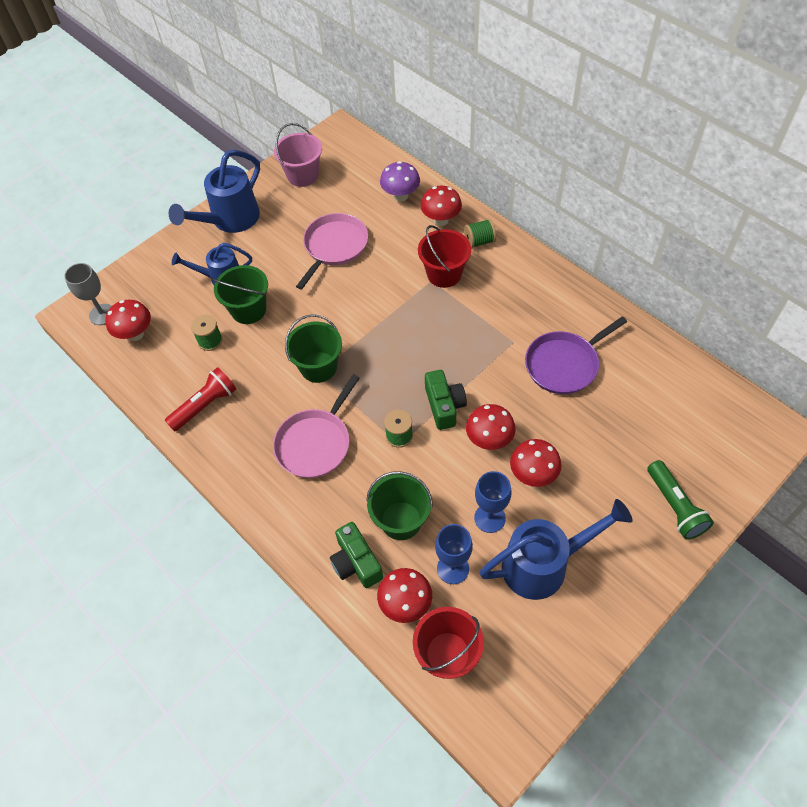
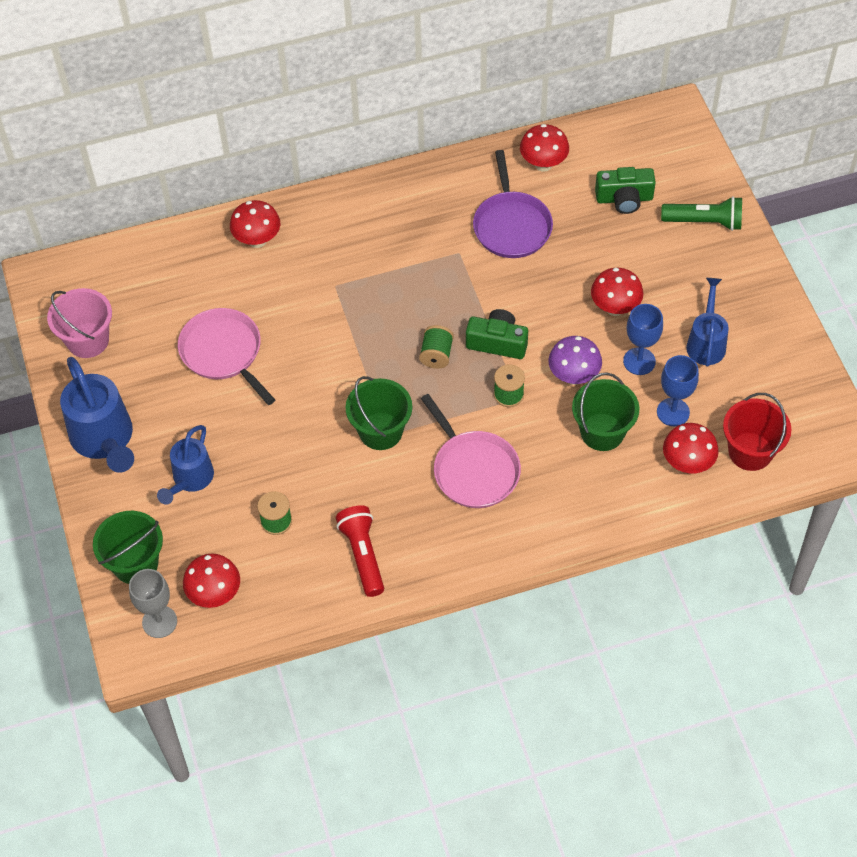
camera: 65 degrees left, 0 degrees up
(248, 310) = (257, 468): green bucket -> green bucket (135, 563)
(356, 562) = (625, 486): green camera -> green camera (624, 198)
(400, 196) = (194, 261): purple mushroom -> purple mushroom (573, 376)
(444, 274) = (334, 270): red bucket -> none
(479, 241) = (312, 221): green spool -> green spool (436, 355)
(489, 440) = (558, 324): red mushroom -> red mushroom (543, 164)
(543, 565) = (706, 342): blue watering can -> blue watering can, size x0.63

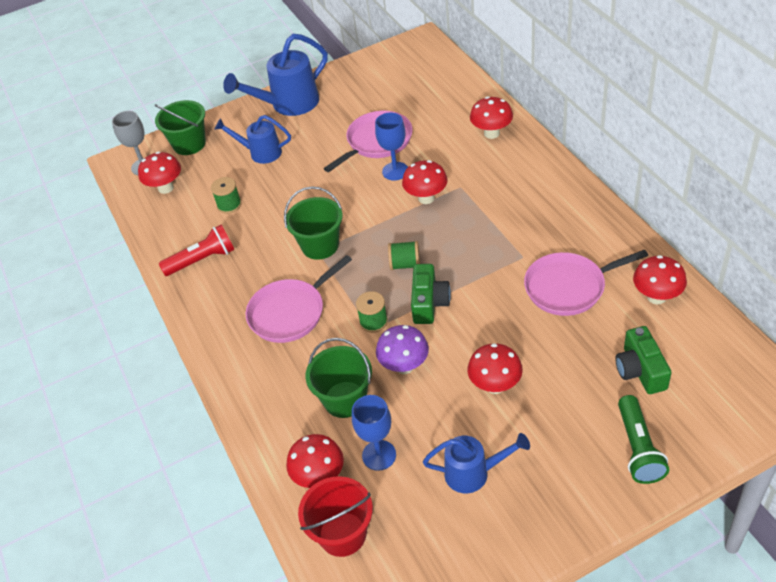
camera: 85 degrees right, 10 degrees down
(88, 340) = (371, 75): pink bucket -> none
(341, 319) = (426, 198): none -> red mushroom
(511, 225) = (569, 287): purple pan -> pink pan
(639, 361) = (434, 416): blue goblet -> blue goblet (395, 171)

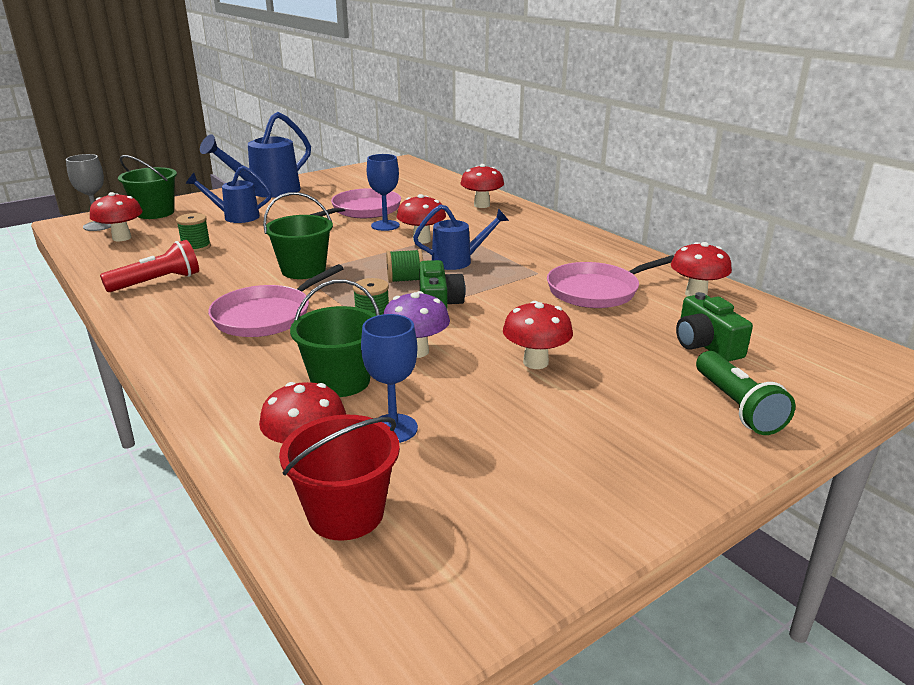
camera: 15 degrees left, 20 degrees down
(473, 473) = (529, 439): blue watering can -> blue watering can (458, 261)

